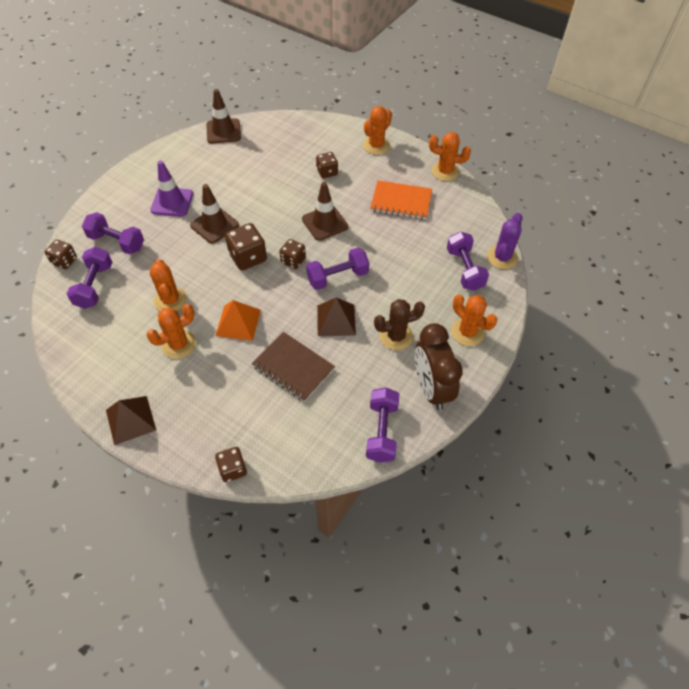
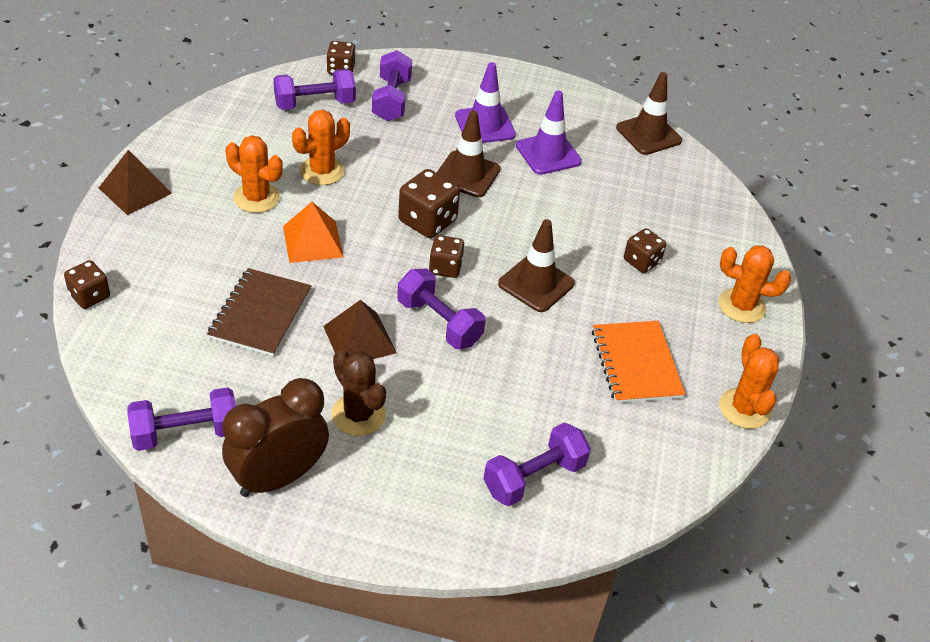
camera: 65 degrees right, 10 degrees down
(216, 181) = (548, 154): none -> purple traffic cone
(467, 332) = (404, 505): orange cactus -> none
(502, 257) = (589, 527): purple cactus -> none

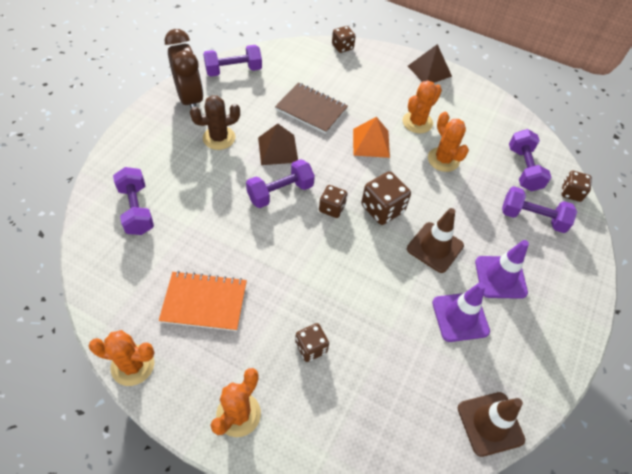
camera: 105 degrees right, 10 degrees up
(186, 433) = (233, 70): purple dumbbell -> purple dumbbell turned 75 degrees clockwise
(536, 284) = (303, 260): brown traffic cone -> none

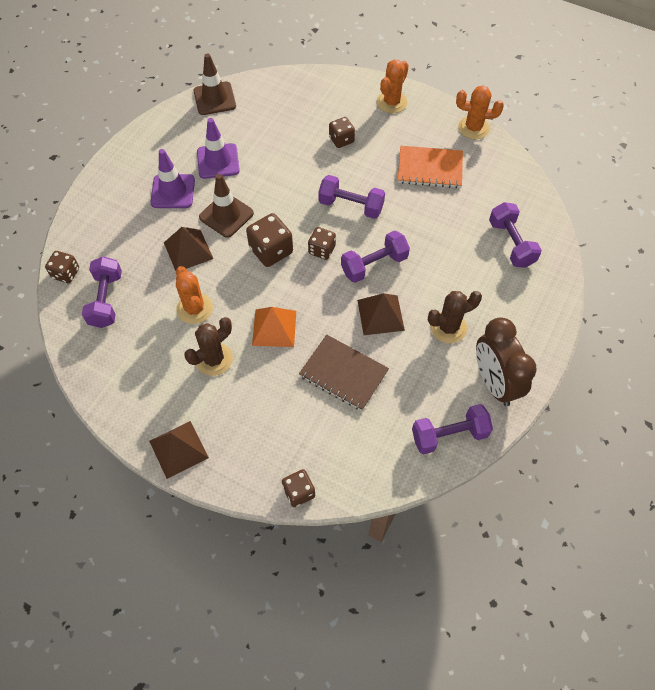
camera: 175 degrees left, 5 degrees up
(417, 122) = (214, 359): orange cactus -> brown cactus
(464, 211) = (188, 250): none -> brown pyramid
(532, 218) = (120, 245): purple dumbbell -> purple dumbbell (351, 206)

